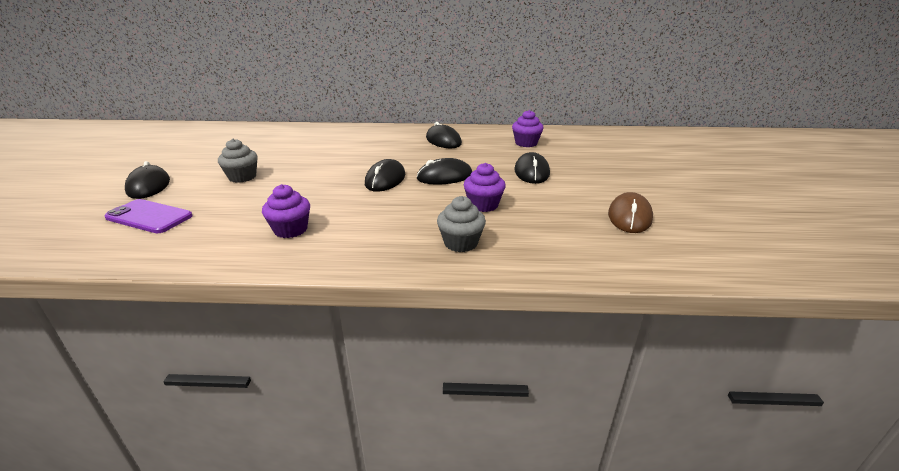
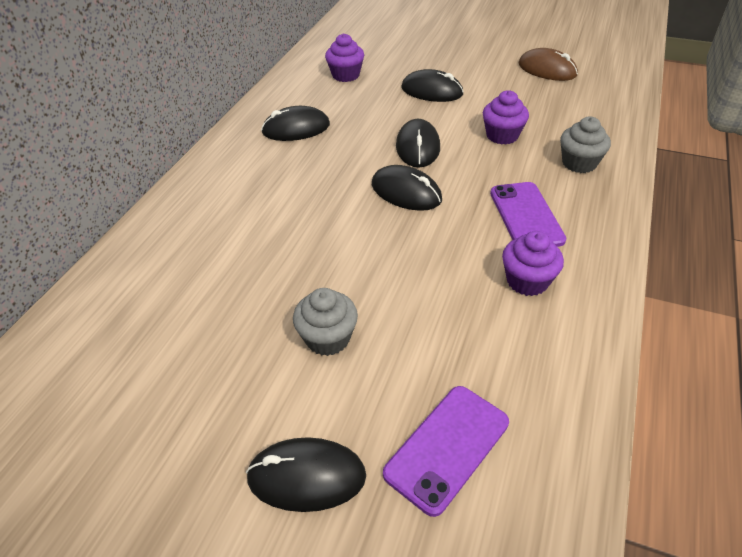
camera: 70 degrees left, 15 degrees up
(370, 224) = (526, 216): none -> purple phone

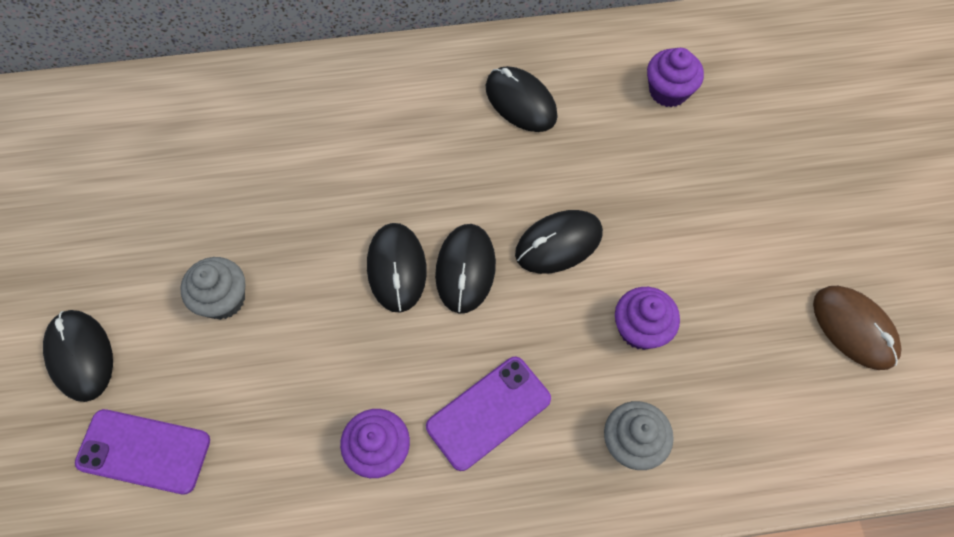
camera: 60 degrees right, 20 degrees up
(432, 91) = (695, 205): black mouse -> black mouse (397, 268)
(547, 69) = (854, 328): brown mouse -> brown mouse turned 45 degrees counterclockwise

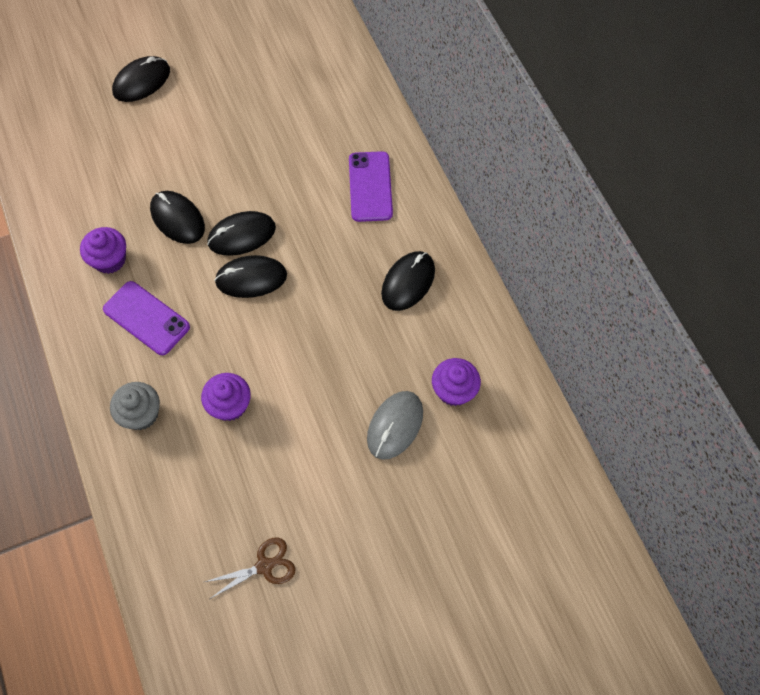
camera: 75 degrees right, 0 degrees up
(144, 451) = (88, 135): purple phone -> purple phone (370, 187)
(223, 299) = (196, 142): grey cupcake -> none
(558, 243) = (287, 335): black mouse -> black mouse (177, 219)
(700, 157) = (395, 426): none -> grey mouse
(854, 328) = (264, 566): brown mouse -> brown scissors

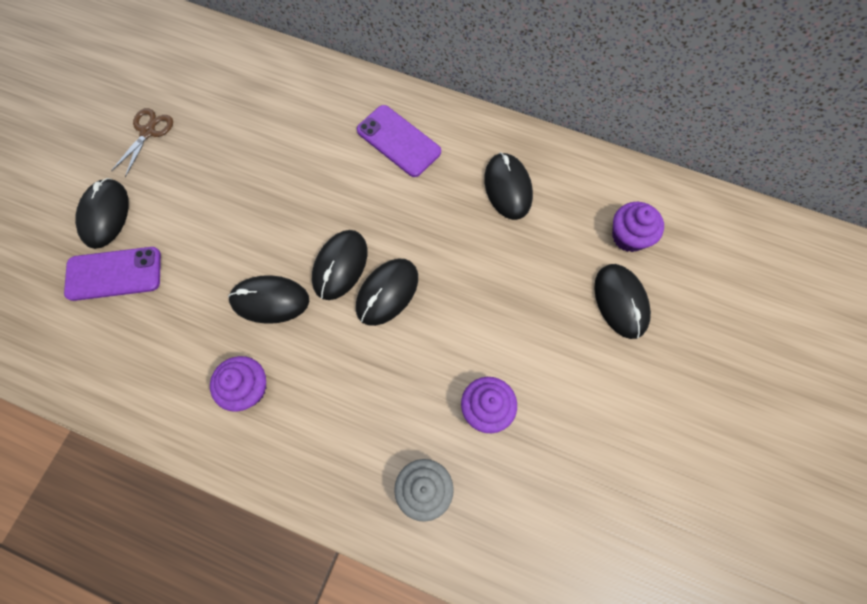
camera: 45 degrees left, 5 degrees up
(146, 318) = (337, 406): purple phone -> purple phone (114, 274)
(264, 566) = (657, 506): brown scissors -> brown scissors (148, 132)
(395, 426) = (620, 301): grey mouse -> black mouse

